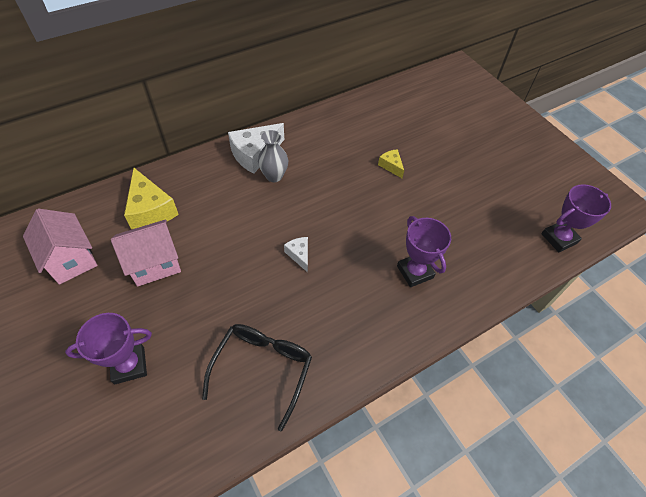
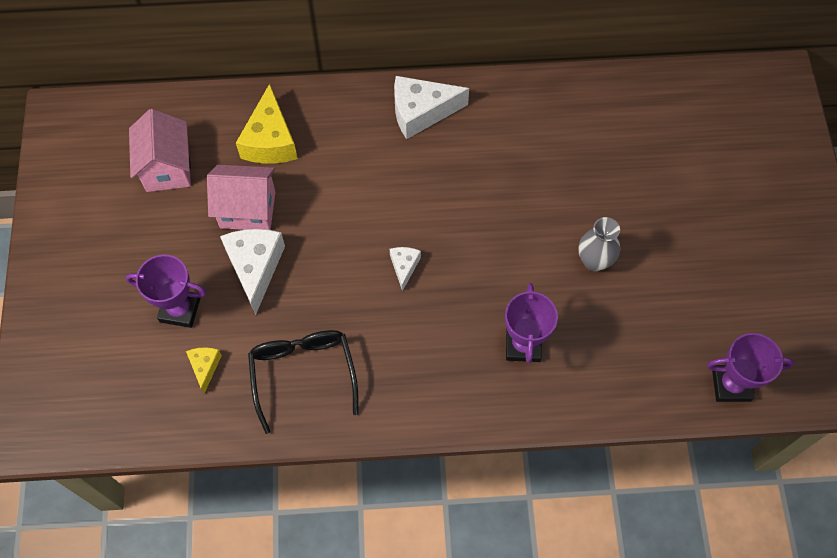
camera: 30 degrees right, 10 degrees up
(181, 304) = (255, 267): none -> white cheese
(263, 368) = (303, 373): black glasses -> black glasses turned 60 degrees counterclockwise
(274, 176) = (428, 152): grey vase -> grey vase (594, 261)
(391, 166) = (581, 197): yellow cheese -> yellow cheese (205, 367)

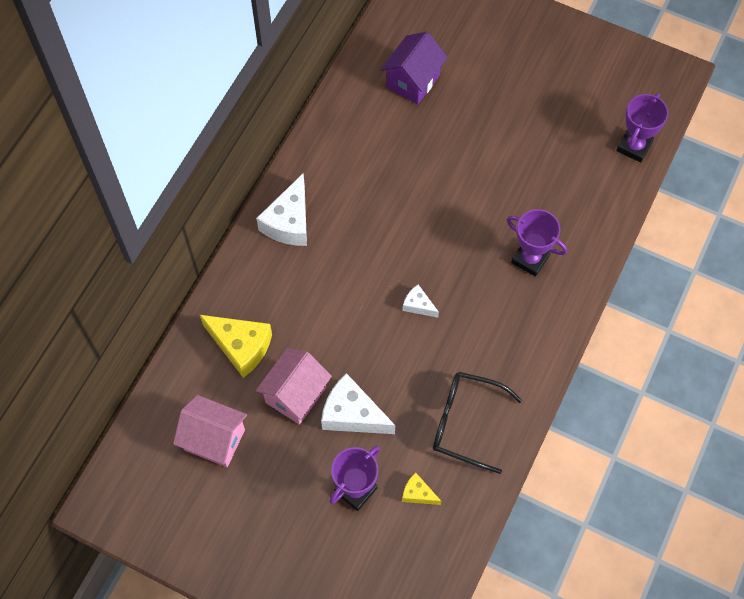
camera: 60 degrees left, 0 degrees up
(594, 261) = (491, 175): grey vase -> none
(650, 136) = (413, 81): none -> purple house

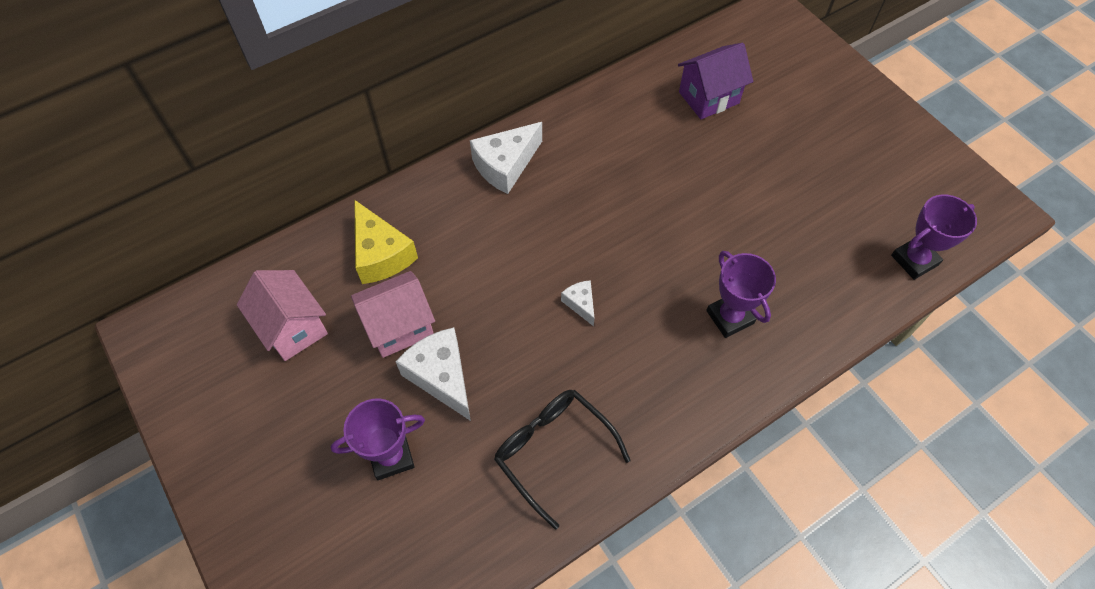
camera: 30 degrees right, 5 degrees down
(418, 493) = (452, 499): yellow cheese -> none

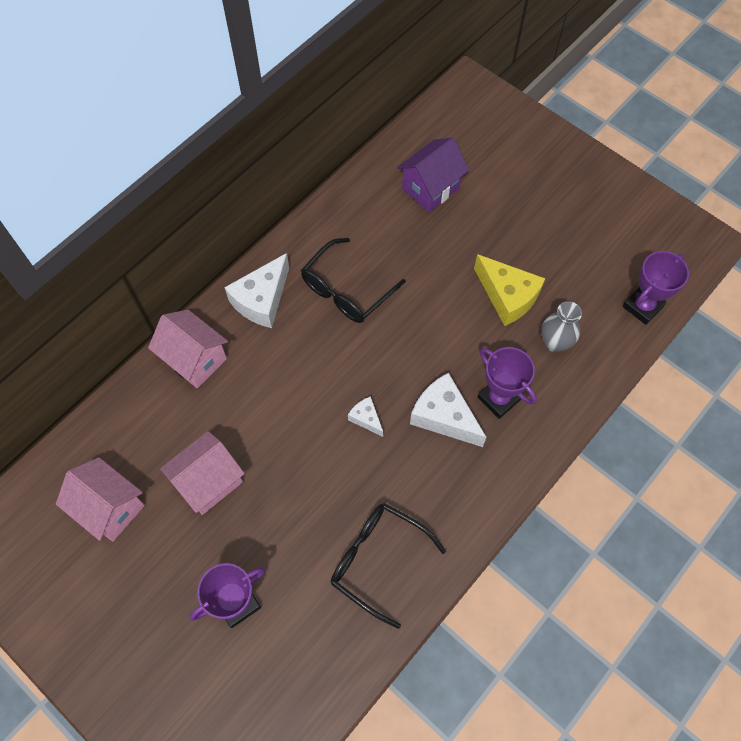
camera: 15 degrees left, 5 degrees up
(381, 254) = (171, 416): yellow cheese -> yellow cheese (507, 296)
(421, 206) = (195, 359): none -> pink house
(441, 376) = (261, 518): white cheese -> white cheese (444, 416)
(594, 175) = (346, 290): none -> black glasses
(806, 275) = (554, 343): none -> grey vase

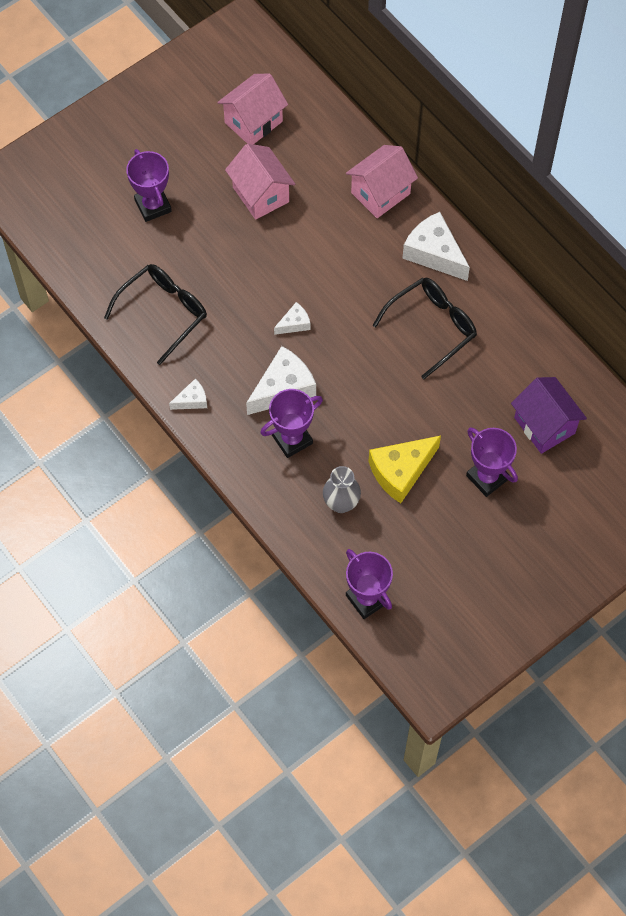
camera: 100 degrees right, 0 degrees up
(346, 290) = (432, 327): black glasses -> black glasses turned 90 degrees clockwise
(479, 506) = (192, 400): none -> white cheese
(494, 226) = (487, 477): none -> purple trophy

